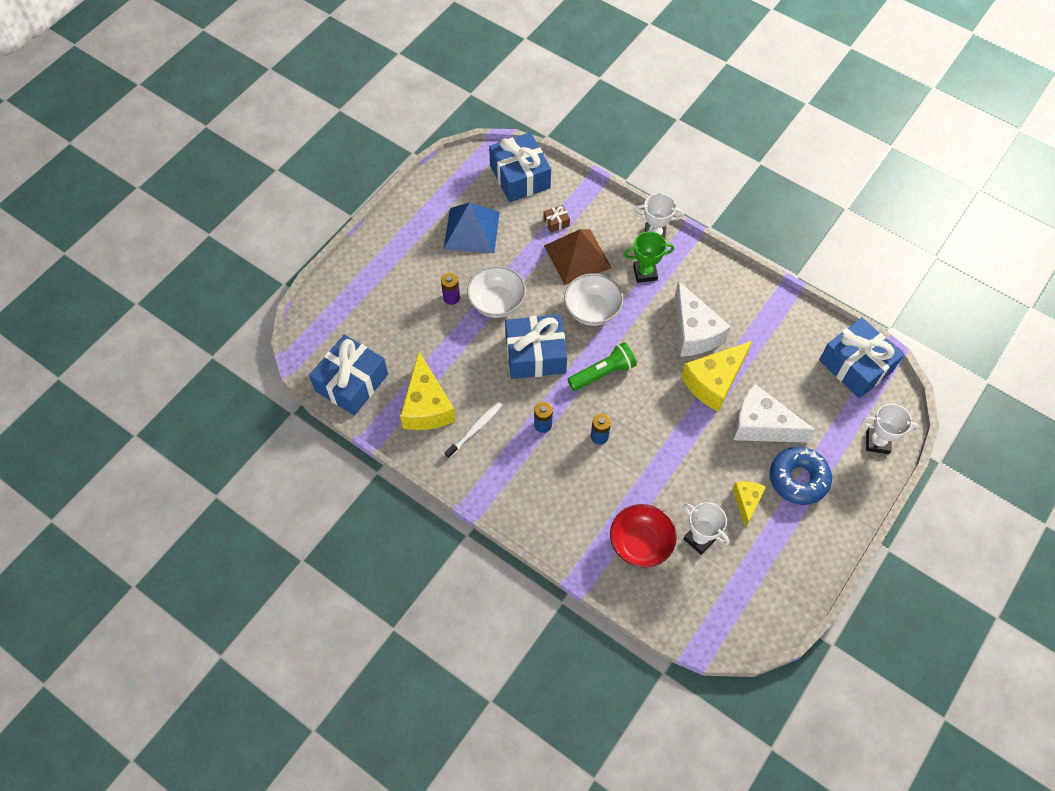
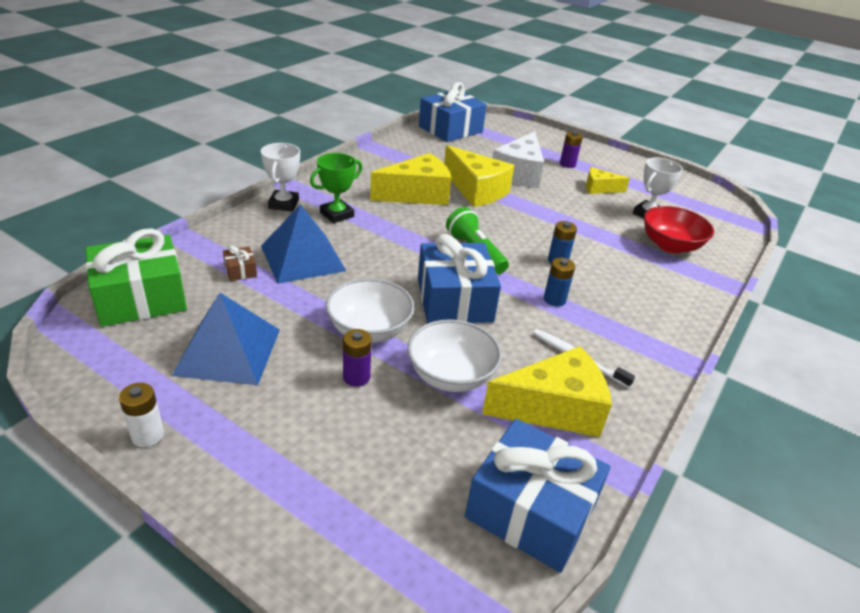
camera: 95 degrees left, 25 degrees down
(405, 208) = (147, 435): none -> white battery
(520, 177) = (141, 298): blue gift -> green gift
(577, 256) = (303, 258): brown pyramid -> blue pyramid
(592, 310) = (387, 253): white bowl -> white bowl (451, 376)
(645, 273) = (336, 214): green trophy -> green trophy turned 60 degrees clockwise
(694, 332) = (417, 194): white cheese -> yellow cheese
(798, 479) = (567, 164): blue donut -> purple battery
(877, 442) = (522, 131): white trophy -> none

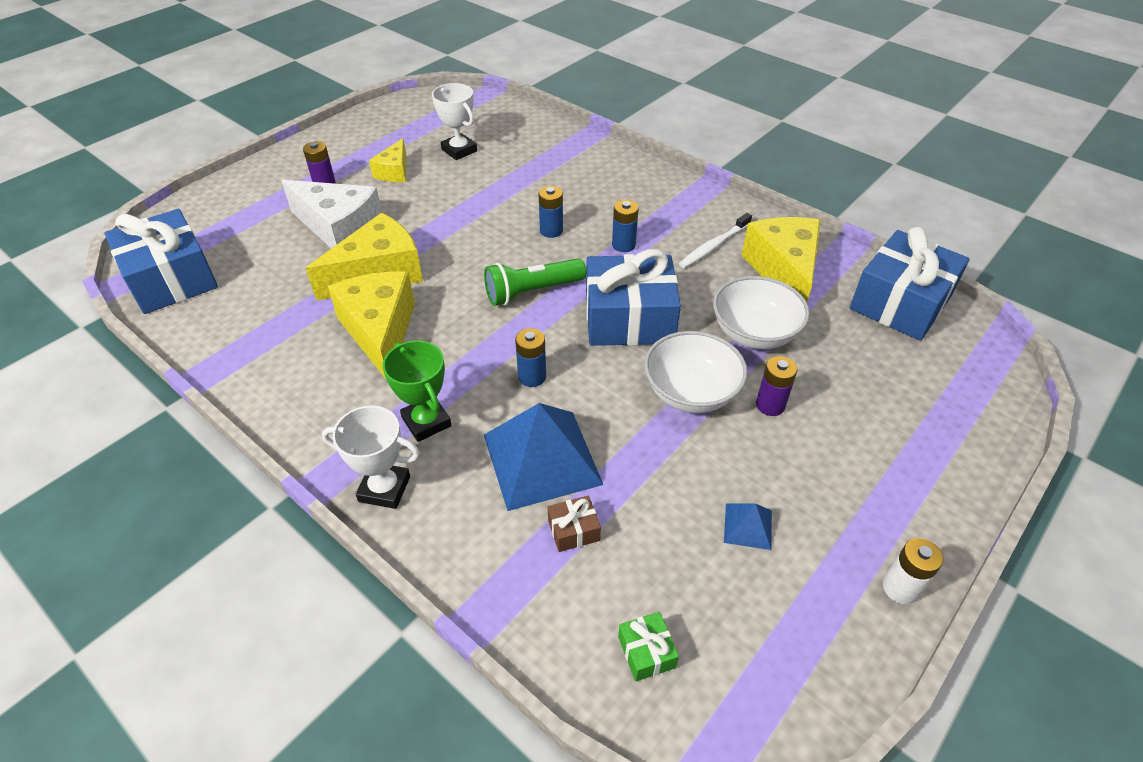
camera: 80 degrees left, 10 degrees up
(141, 298) = (646, 652): green gift -> green gift, size x0.41
(228, 351) = (748, 526): blue pyramid -> blue pyramid, size x0.45
(381, 253) = (532, 377): none -> blue battery
(670, 245) = (524, 150): red bowl -> none

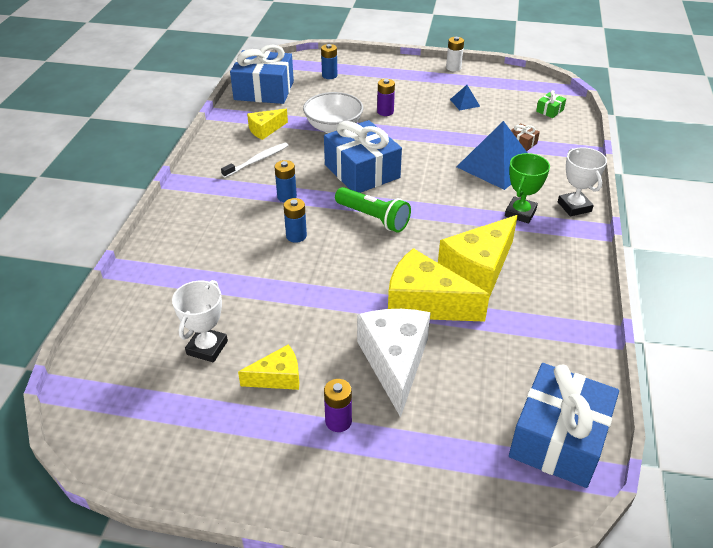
camera: 120 degrees left, 5 degrees down
(532, 377) = (446, 189): blue battery -> blue battery (329, 75)
(691, 392) = (401, 135): white bowl -> none
(713, 246) = (257, 160): white toothbrush -> white toothbrush turned 60 degrees counterclockwise
(783, 272) = (265, 130): yellow cheese -> yellow cheese, size x0.55

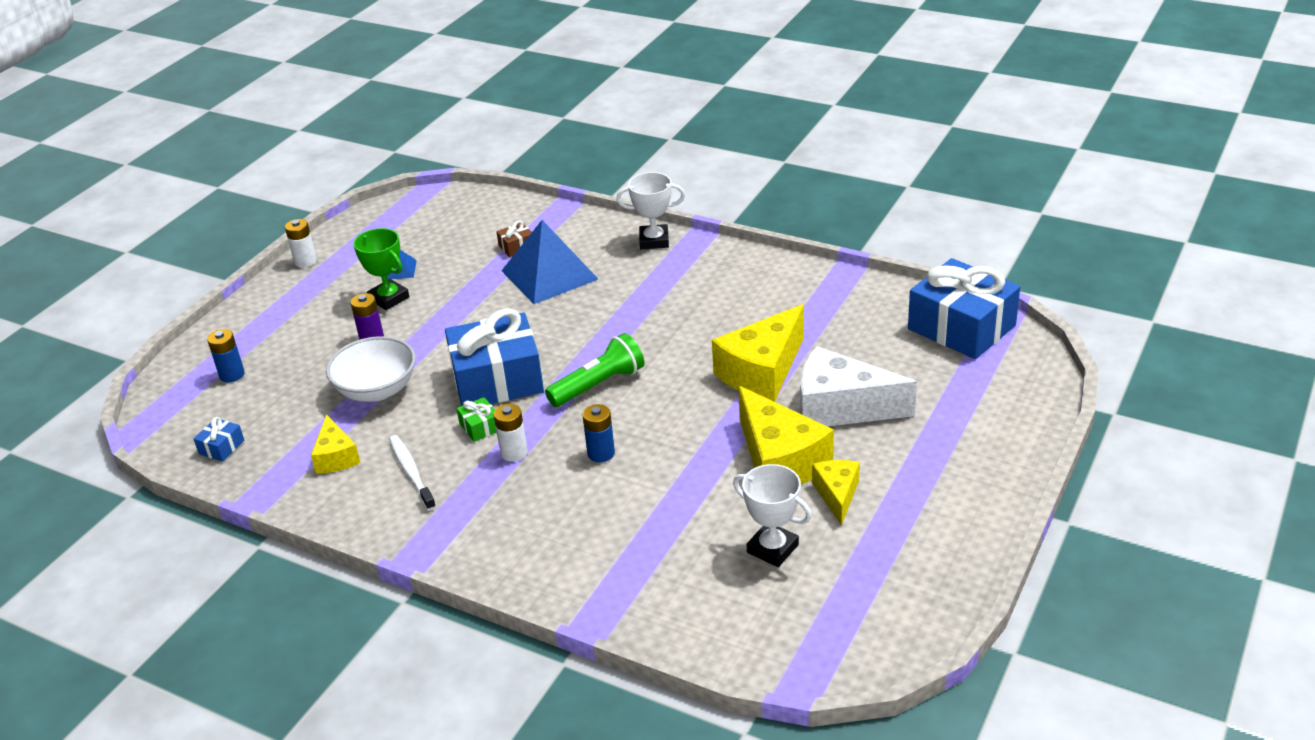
camera: 70 degrees left, 5 degrees down
(264, 90) = (221, 447): blue gift -> blue gift, size x0.41
(287, 197) = (514, 453): blue battery -> white battery
(338, 421) = (909, 458): purple battery -> none
(478, 269) = (724, 325): yellow cheese -> yellow cheese (779, 460)
(520, 213) = (646, 277): green trophy -> green trophy (389, 298)
(550, 110) = (464, 212): green gift -> green gift (480, 427)

